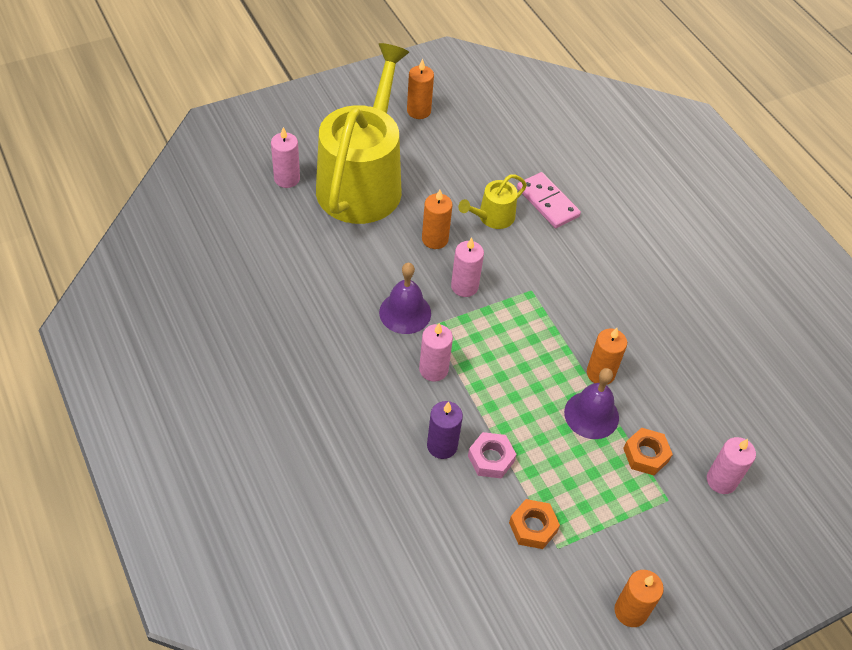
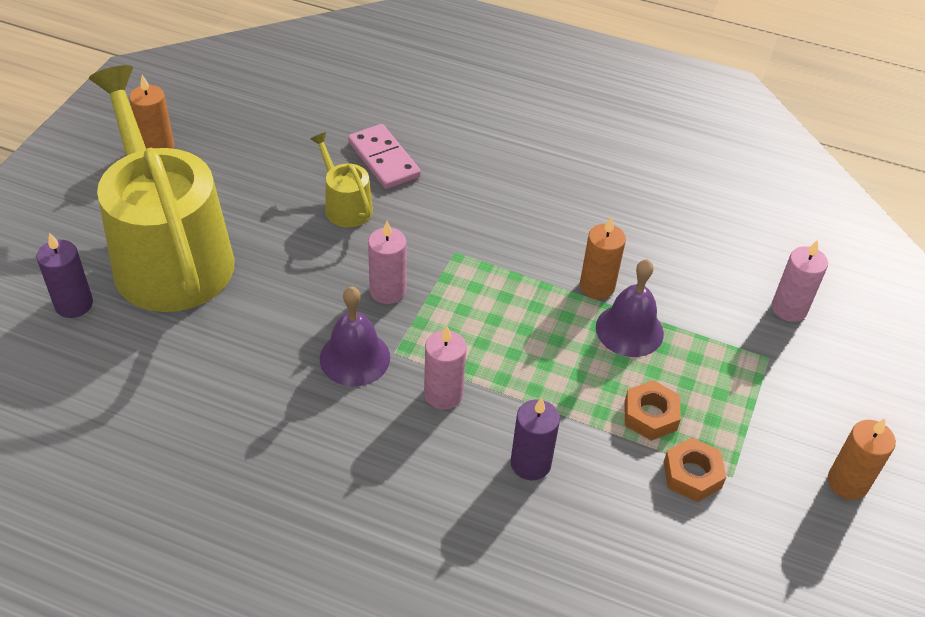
camera: 40 degrees left, 5 degrees down
(287, 179) = (74, 304): pink candle -> purple candle
(435, 239) = (309, 264): orange candle -> none
(491, 458) = (588, 440): pink nut -> none
(492, 217) = (345, 206): yellow watering can -> yellow watering can turned 135 degrees clockwise
(548, 202) = (384, 159): pink domino -> pink domino turned 45 degrees clockwise
(646, 455) = (710, 332): orange nut -> orange nut (650, 415)

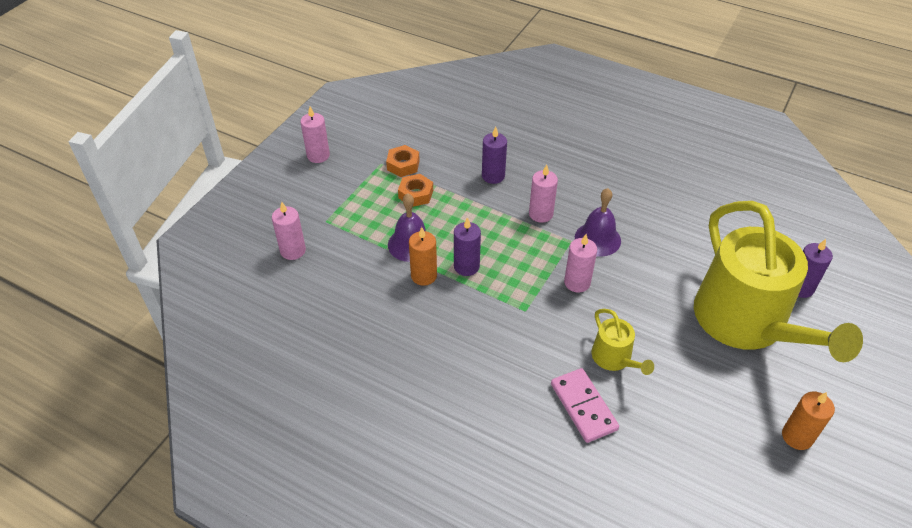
camera: 170 degrees left, 0 degrees up
(542, 303) = (466, 266): none -> purple candle
(847, 483) = (318, 155): orange candle -> pink candle

